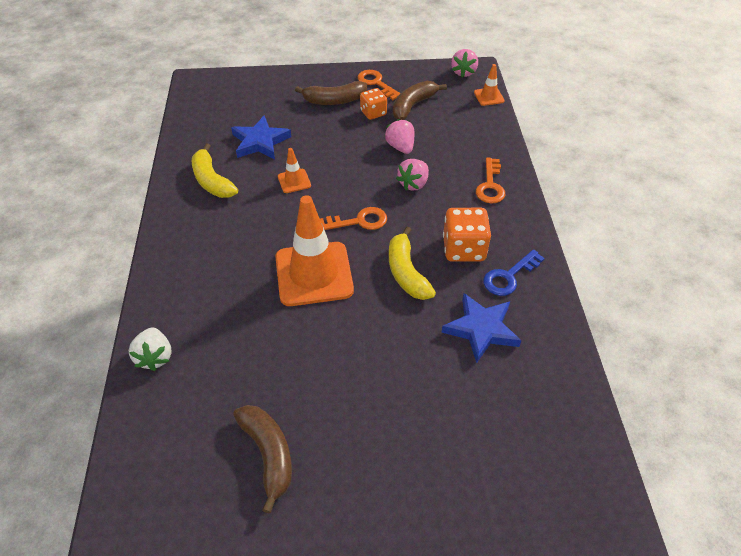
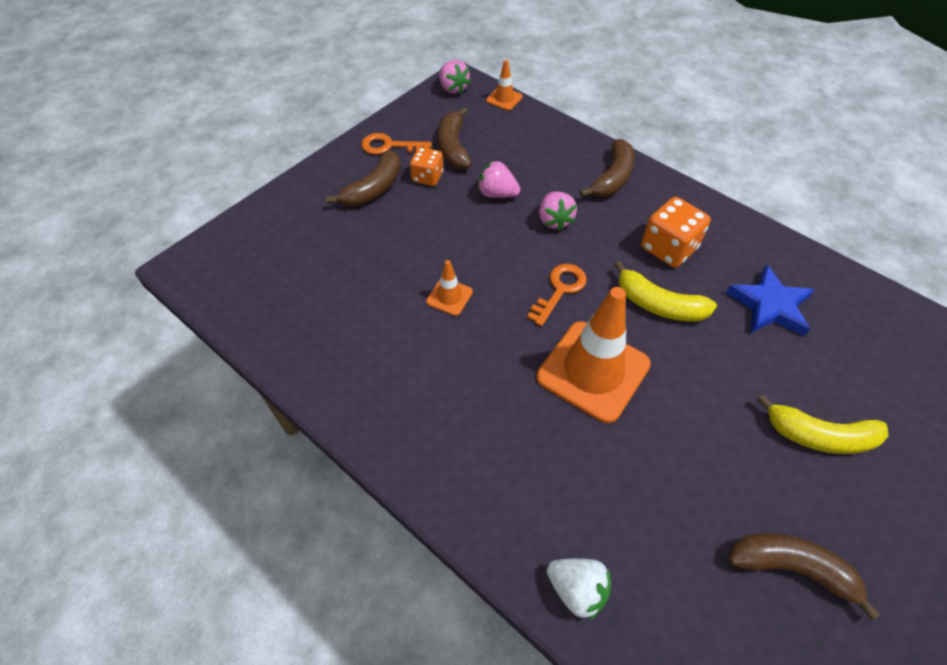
camera: 45 degrees left, 5 degrees up
(212, 181) = (367, 360): yellow banana -> yellow banana (819, 436)
(260, 142) = (358, 282): blue star -> none
(490, 185) = (612, 178): orange key -> brown banana
(509, 276) = (727, 246): blue key -> none

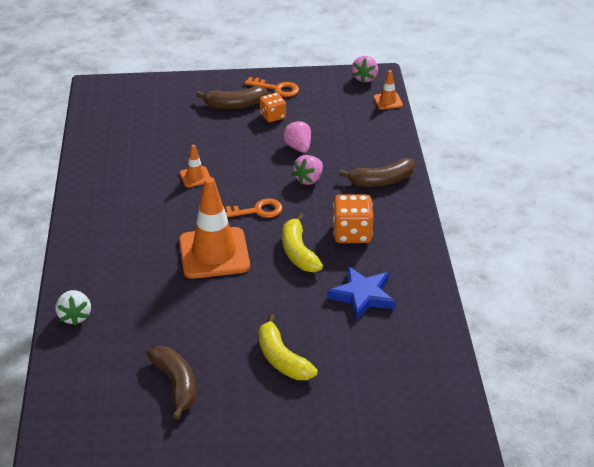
camera: 45 degrees right, 15 degrees down
(390, 146) = (277, 89): orange key -> orange key turned 150 degrees clockwise
(453, 147) = (312, 109): brown banana -> none

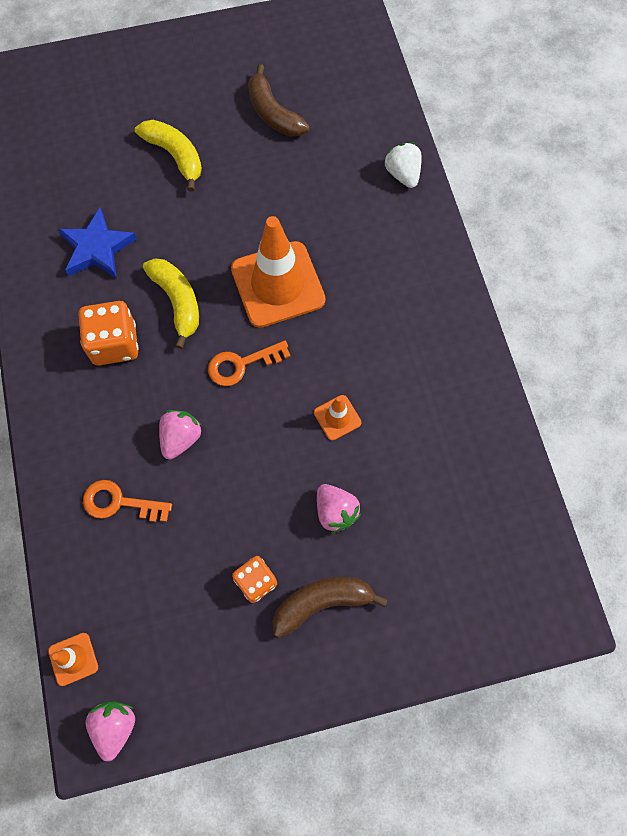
camera: 170 degrees right, 30 degrees up
(277, 89) = (263, 664): orange key -> orange key (119, 502)
(298, 147) = (205, 508): pink strawberry -> pink strawberry (335, 512)
(381, 181) = (79, 452): brown banana -> none

